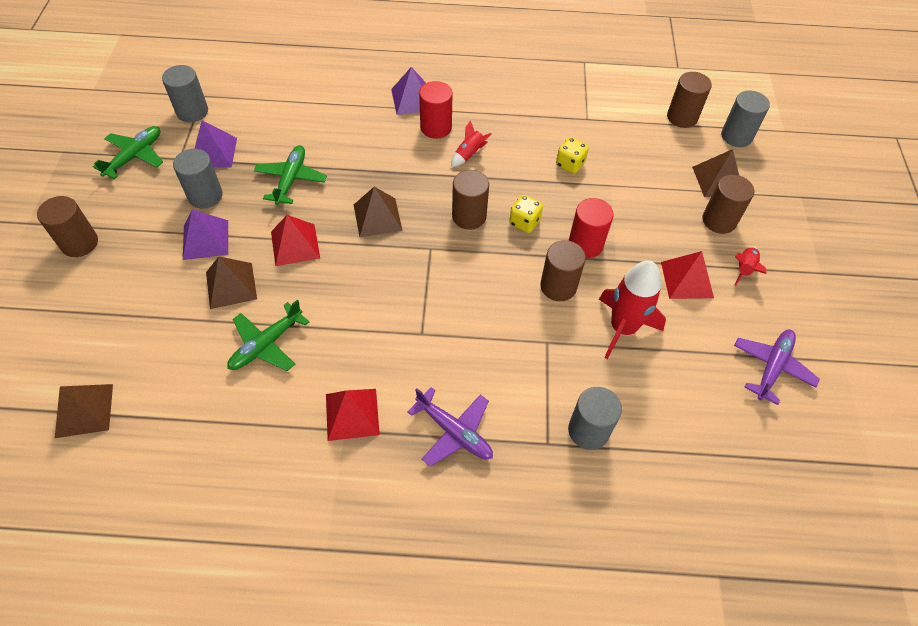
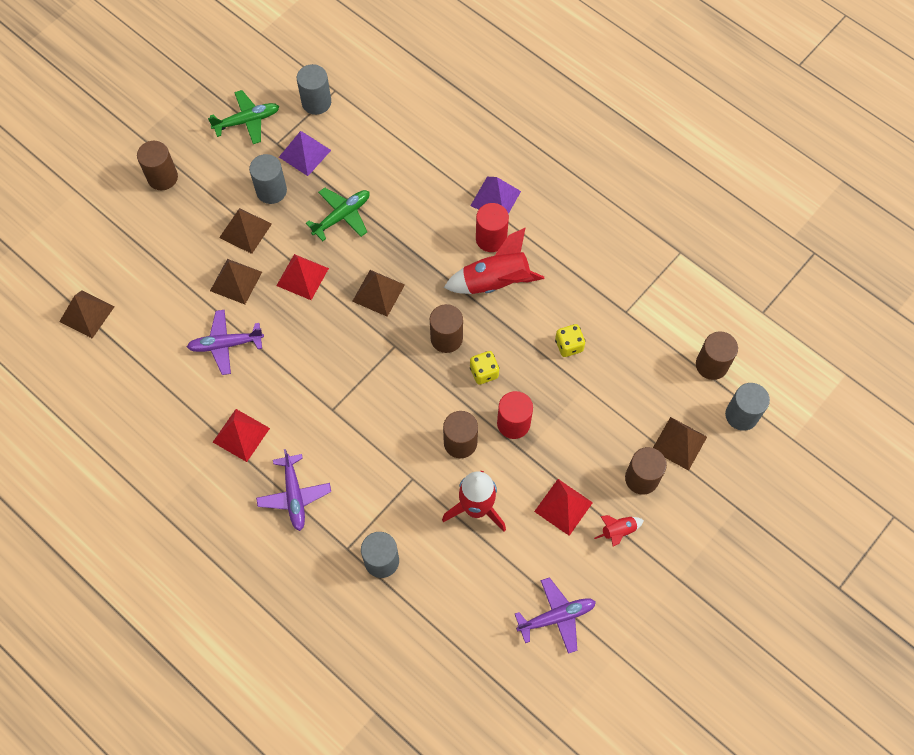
camera: 40 degrees right, 10 degrees up
(205, 239) = (245, 230): purple pyramid -> brown pyramid
(266, 344) = (225, 344): green plane -> purple plane
(469, 154) = (495, 282): red rocket -> red rocket, size x2.03

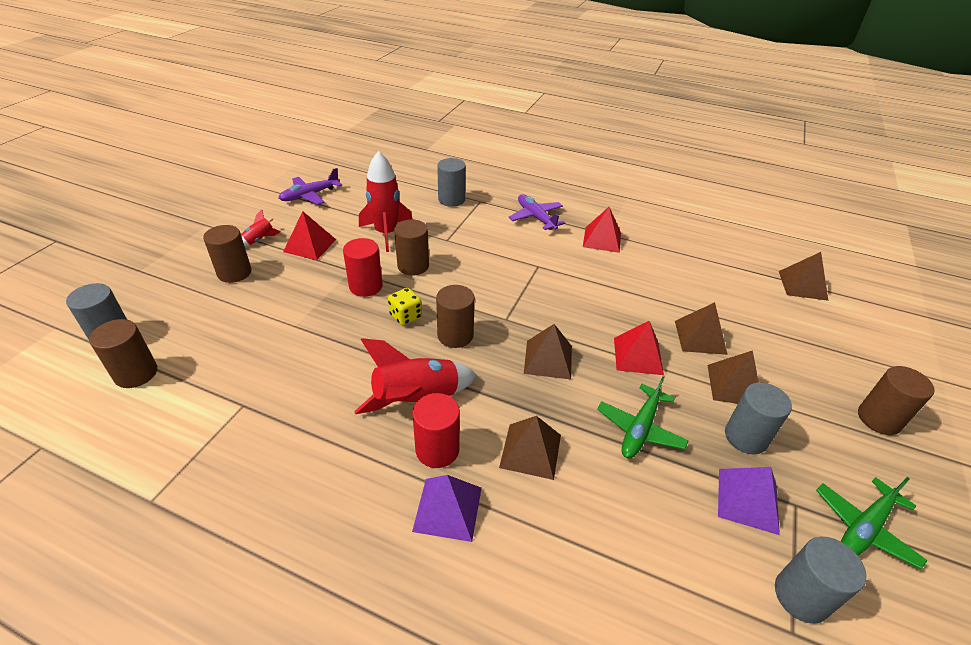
camera: 160 degrees right, 25 degrees down
(225, 344) = (664, 289): purple plane -> none
(569, 345) = (315, 356): yellow dice -> none
(679, 443) = (191, 302): brown pyramid -> brown pyramid (530, 451)

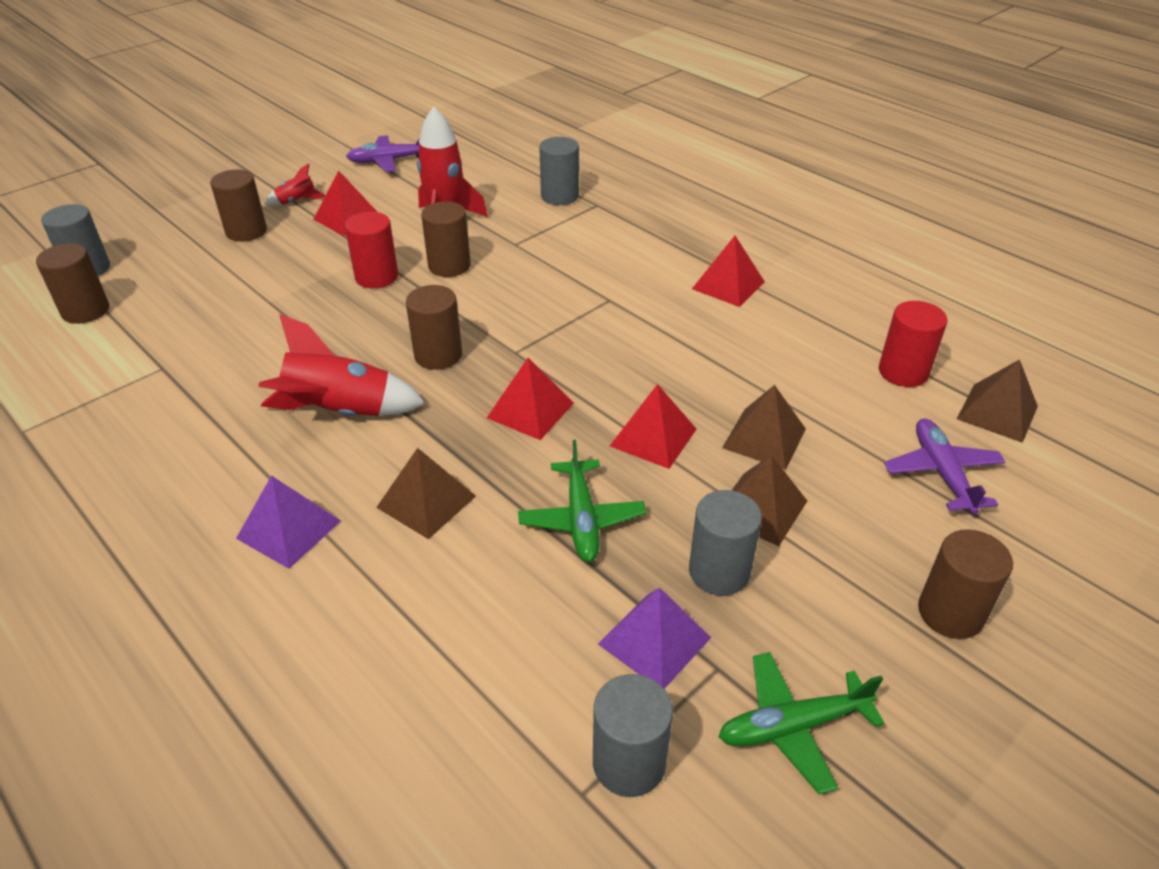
camera: 25 degrees right, 0 degrees up
(406, 316) = (397, 320): yellow dice -> none
(437, 449) = (323, 468): red cylinder -> red cylinder (903, 372)
(536, 217) = (656, 239): purple plane -> purple plane (942, 473)
(548, 359) = (530, 410): brown pyramid -> red pyramid
(640, 429) = (581, 519): green plane -> green plane turned 60 degrees counterclockwise

